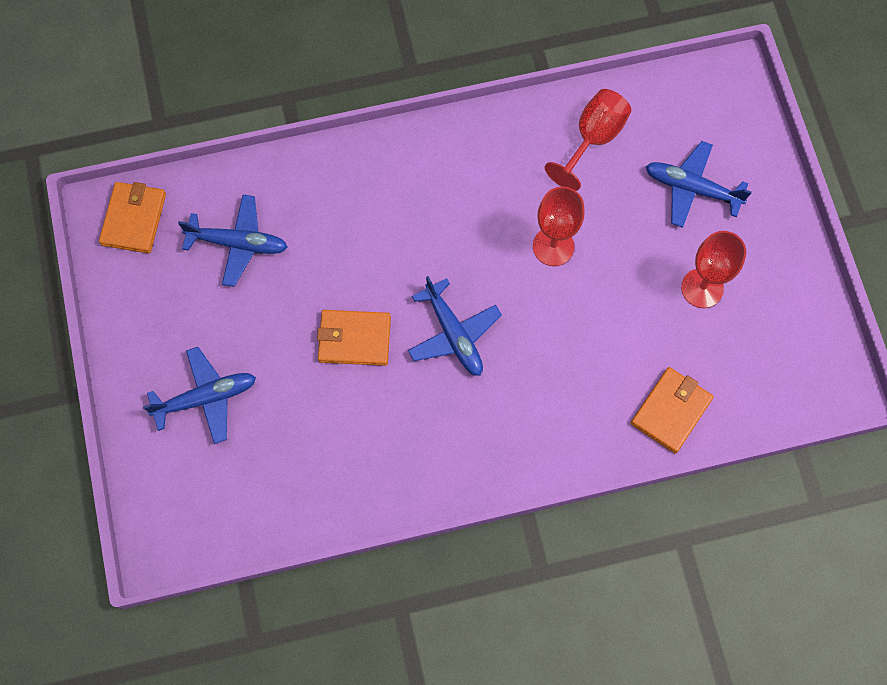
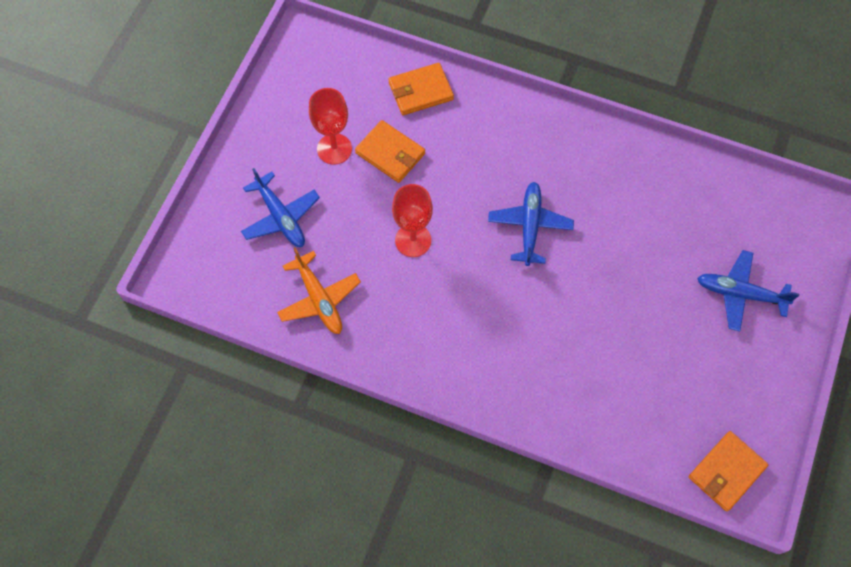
camera: 145 degrees left, 5 degrees down
(238, 243) = (650, 395): blue plane -> none
(354, 339) = (604, 267): orange wallet -> orange wallet (390, 153)
(593, 139) = (319, 299): red goblet -> orange plane

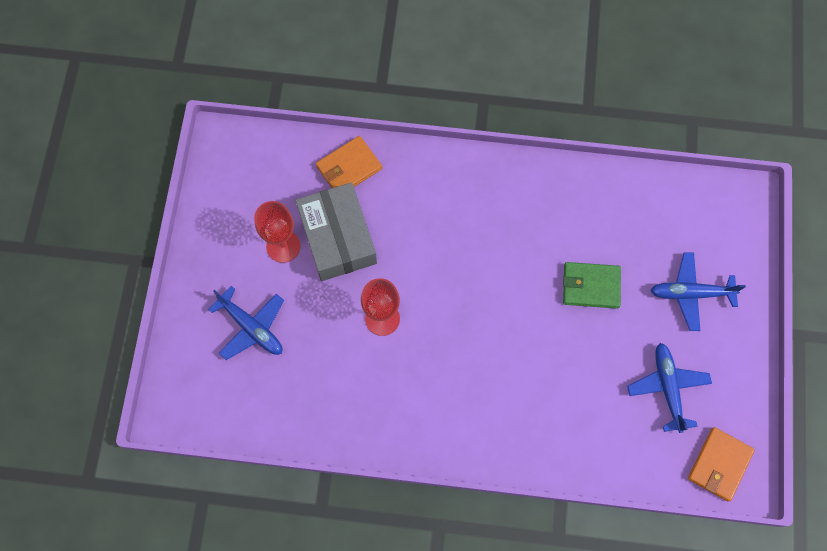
camera: 15 degrees left, 5 degrees up
(319, 299) = (311, 399): orange plane -> none
(390, 153) = (337, 237): orange wallet -> grey box
(530, 226) = (486, 277): blue plane -> blue plane (667, 387)
(636, 261) = (590, 286): none -> green wallet

